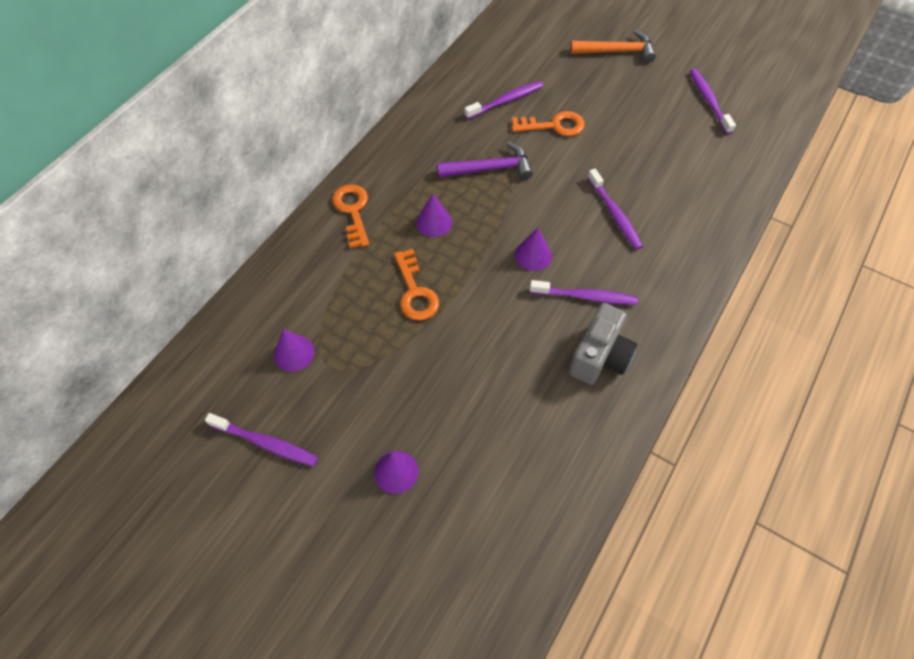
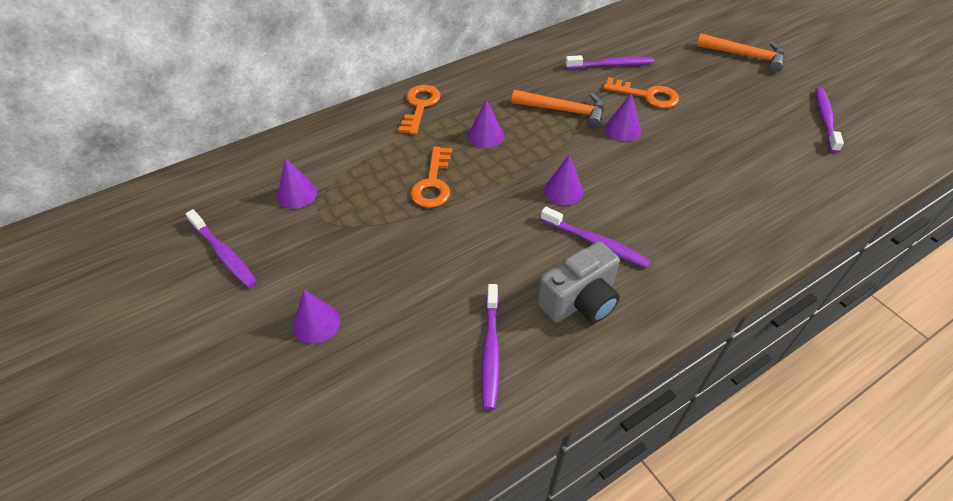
camera: 25 degrees right, 10 degrees down
(490, 169) = (564, 111): purple hammer -> orange hammer
(551, 171) = (622, 129): none -> purple cone
(615, 214) = (668, 183): purple toothbrush -> purple toothbrush (490, 351)

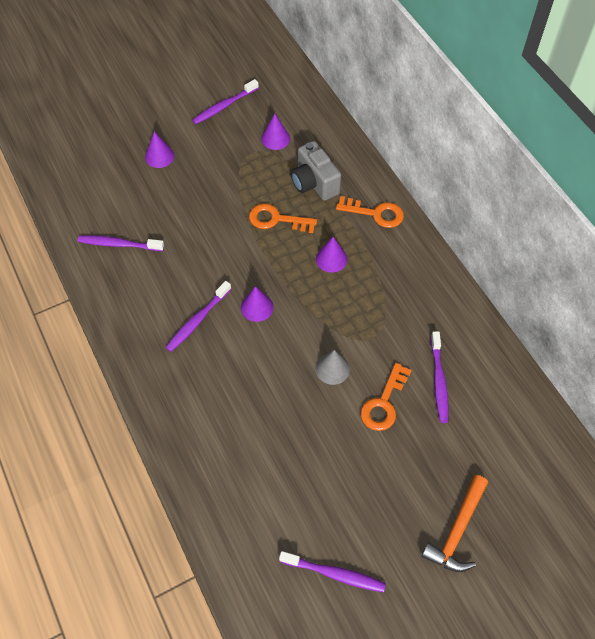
camera: 95 degrees right, 10 degrees up
(564, 111) = (362, 324): orange hammer -> none
(580, 301) = (146, 300): grey camera -> grey camera (314, 183)
(622, 129) = (332, 369): purple cone -> grey cone

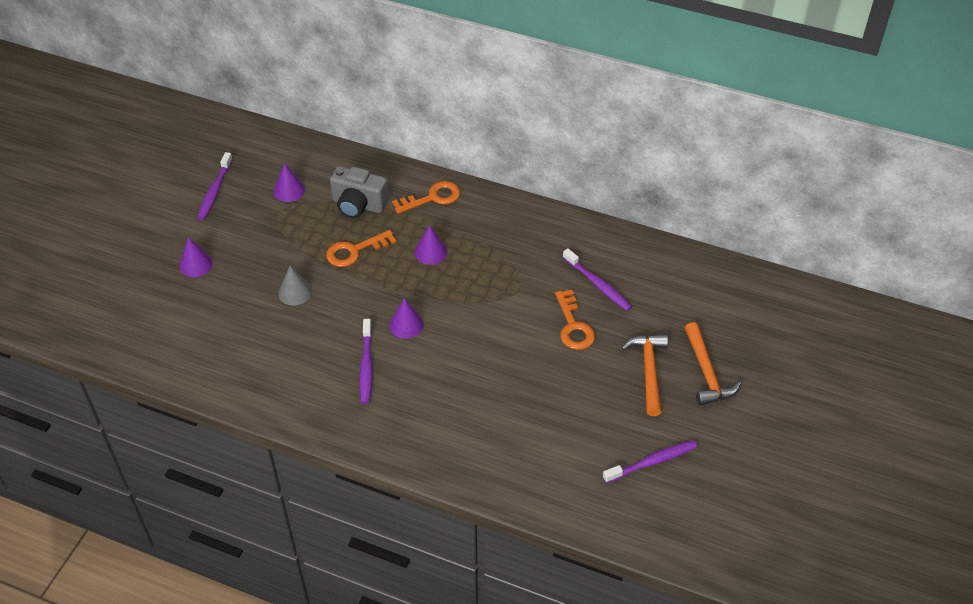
camera: 40 degrees left, 10 degrees down
(119, 244) = (233, 355): purple toothbrush -> none
(332, 369) = (511, 329): grey cone -> grey cone (295, 292)
(408, 490) = (648, 371): none -> orange hammer

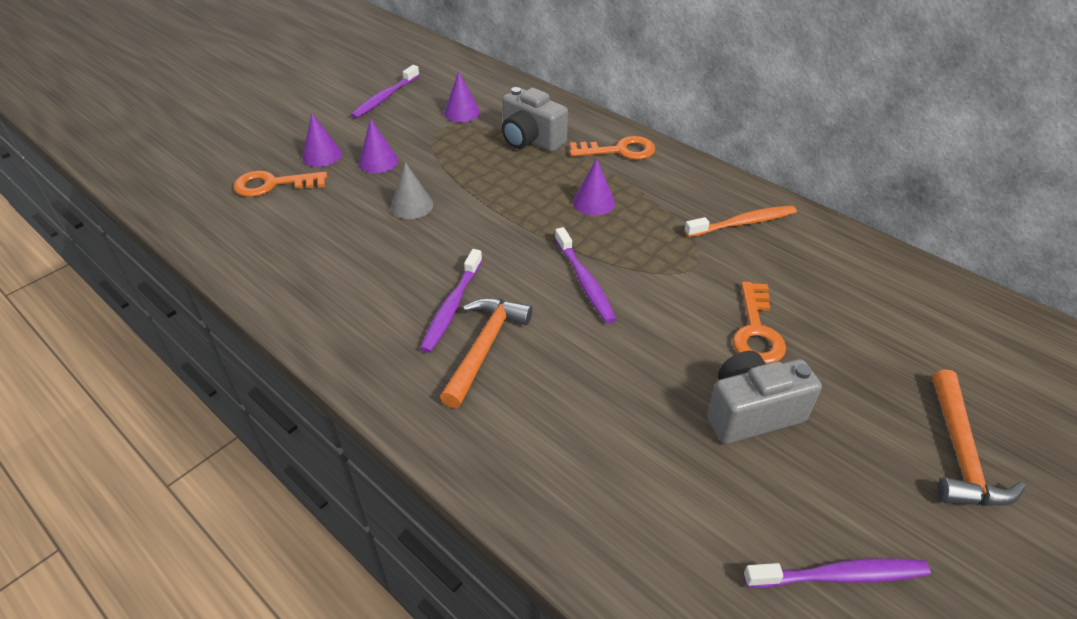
camera: 20 degrees right, 5 degrees down
(355, 251) = (504, 181): orange key -> orange key (273, 184)
(406, 325) = (526, 272): purple cone -> purple cone (378, 161)
(543, 242) = (743, 223): none -> orange toothbrush
(584, 383) = (751, 412): none -> grey camera
(598, 284) = (806, 288): purple toothbrush -> purple toothbrush (585, 281)
(648, 371) = (860, 423): orange hammer -> orange hammer (485, 347)

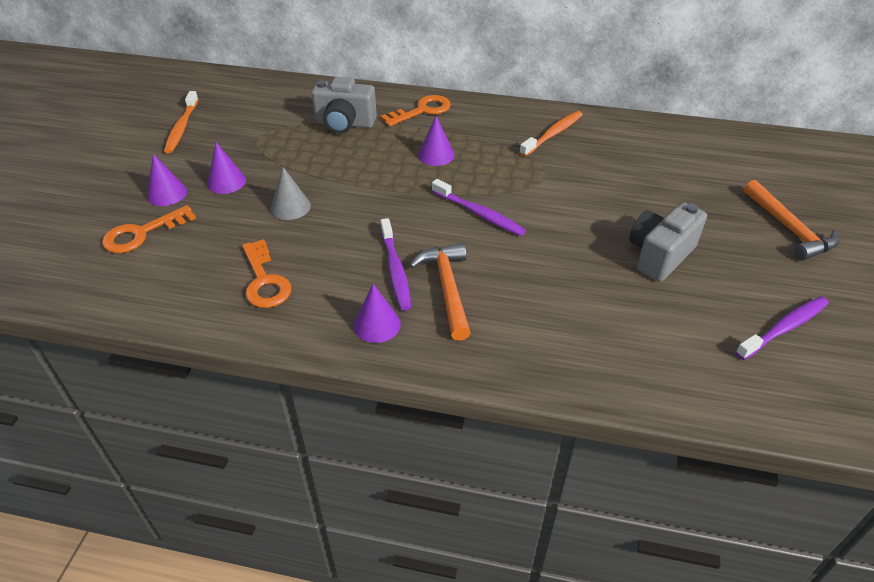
camera: 30 degrees left, 0 degrees up
(385, 98) = (182, 127): purple toothbrush -> orange toothbrush
(462, 112) = (265, 119): purple cone -> purple cone (377, 324)
(756, 331) = (620, 202): orange key -> orange key (264, 280)

